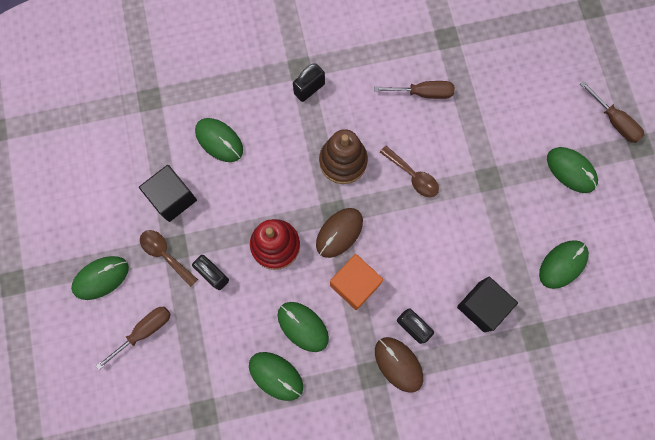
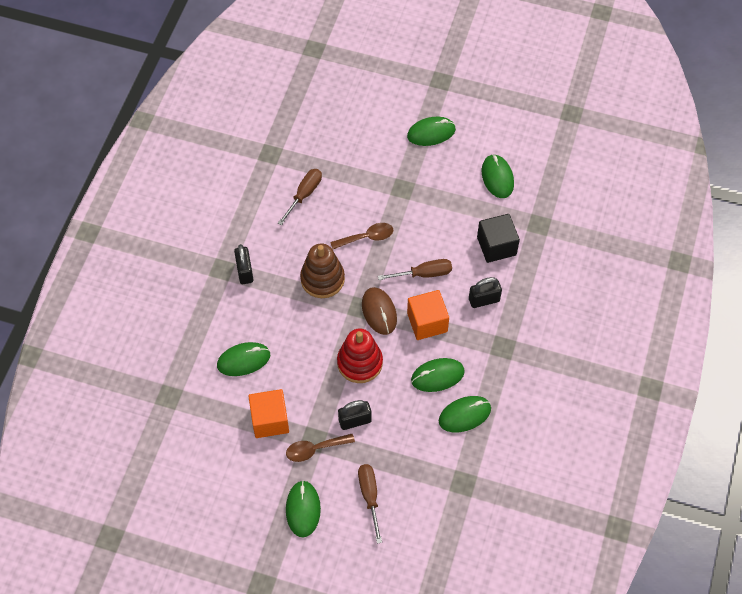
camera: 60 degrees left, 15 degrees down
(172, 198) = (270, 420): black cube -> orange cube
(398, 364) = (506, 325): brown mouse -> none
(614, 121) = (411, 85): brown screwdriver -> brown screwdriver (423, 274)

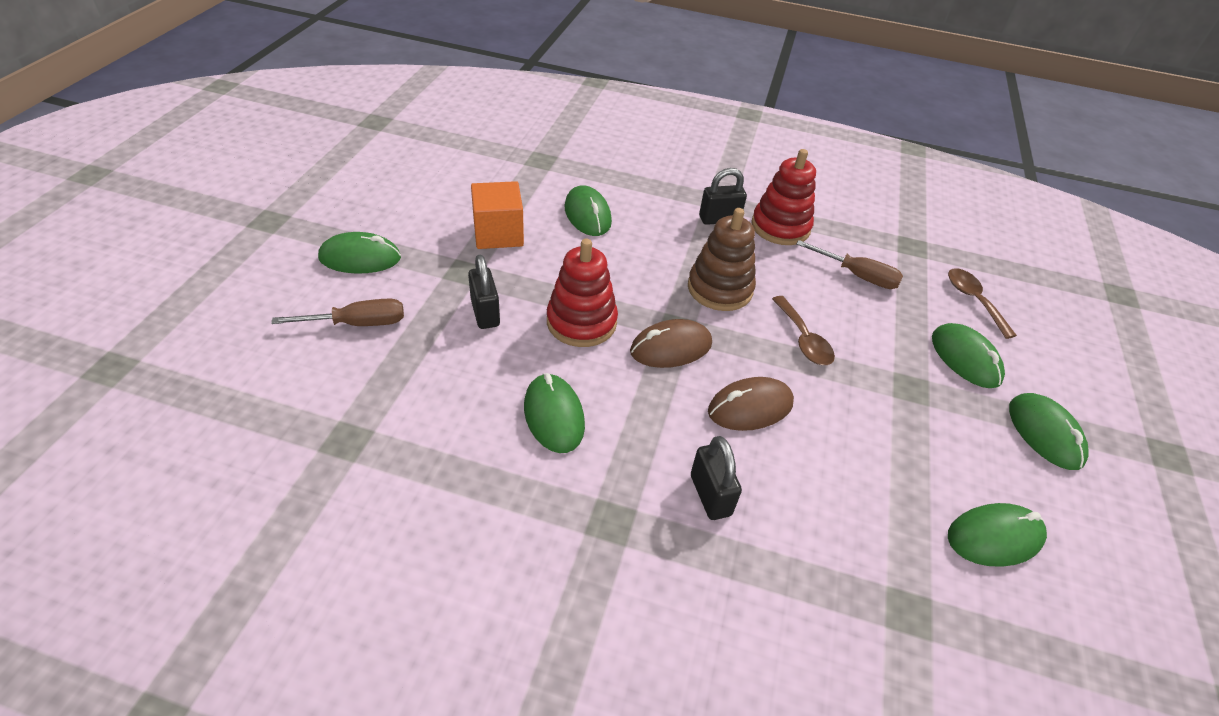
camera: 85 degrees right, 15 degrees down
(252, 232) = (780, 227): none -> red stacking toy
(314, 449) = (447, 272): brown spoon -> brown spoon (973, 300)
(423, 274) = (750, 407): brown screwdriver -> brown mouse
(427, 322) = (656, 407): orange cube -> none
(464, 415) = (475, 450): green mouse -> green mouse (965, 358)
(496, 246) = (834, 525): black cube -> none

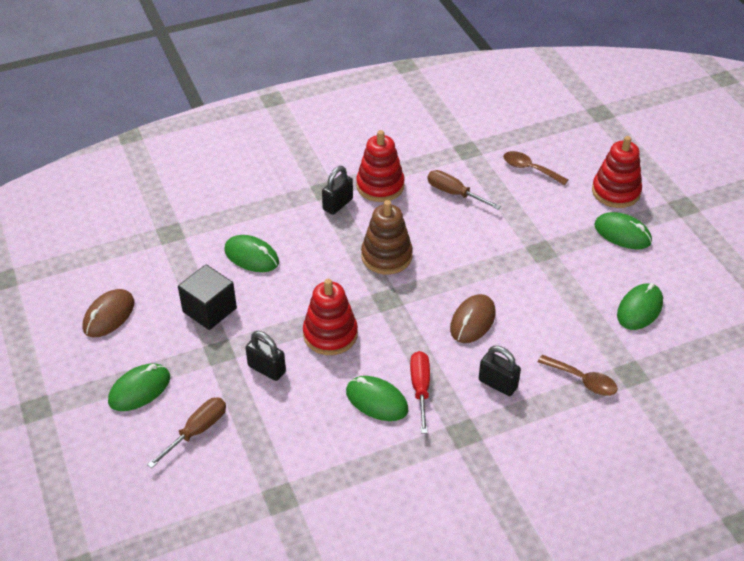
camera: 35 degrees left, 0 degrees up
(498, 234) = (209, 310): orange cube -> black cube
(614, 437) = (420, 389): none -> red screwdriver
(671, 348) = (397, 315): brown mouse -> brown mouse (109, 315)
(803, 339) = (463, 259): brown spoon -> brown spoon (583, 380)
(857, 276) = (454, 193): brown screwdriver -> brown screwdriver turned 135 degrees counterclockwise
(965, 358) = (554, 213): green mouse -> none
(1074, 383) = (615, 192): none -> red stacking toy

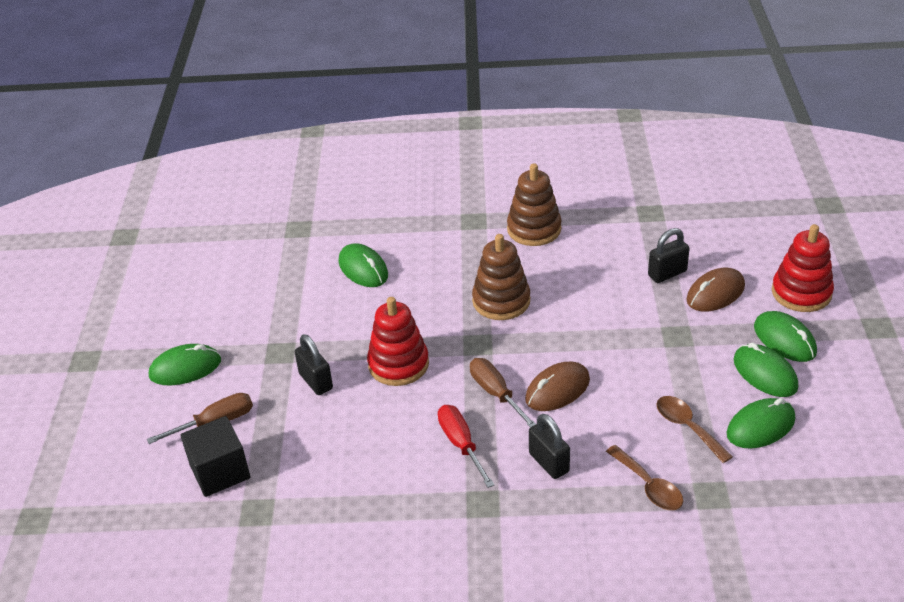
camera: 25 degrees right, 5 degrees down
(109, 315) = (197, 292): brown mouse -> brown mouse (715, 293)
(209, 310) = (293, 310): black cube -> black cube (220, 471)
(338, 204) = (479, 238): black padlock -> black padlock (667, 273)
(376, 401) = (408, 443): green mouse -> green mouse (765, 374)
(380, 186) = (534, 229): red stacking toy -> brown stacking toy
(420, 389) = (461, 444): red screwdriver -> red screwdriver turned 45 degrees counterclockwise
(454, 193) = (611, 254): brown screwdriver -> brown screwdriver (496, 394)
(529, 169) = (711, 247): brown spoon -> brown spoon (687, 427)

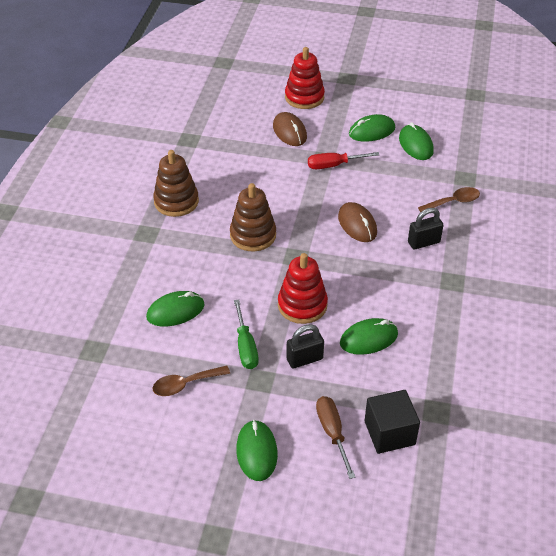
camera: 80 degrees left, 5 degrees up
(325, 331) = (245, 346): none -> green screwdriver
(461, 444) = (396, 283): red screwdriver -> red screwdriver (334, 165)
(496, 394) = (351, 256): brown screwdriver -> none
(667, 273) = (260, 147): black padlock -> none
(687, 427) = (408, 174): brown spoon -> brown spoon (185, 384)
(784, 340) = (344, 115): green mouse -> green mouse (368, 339)

